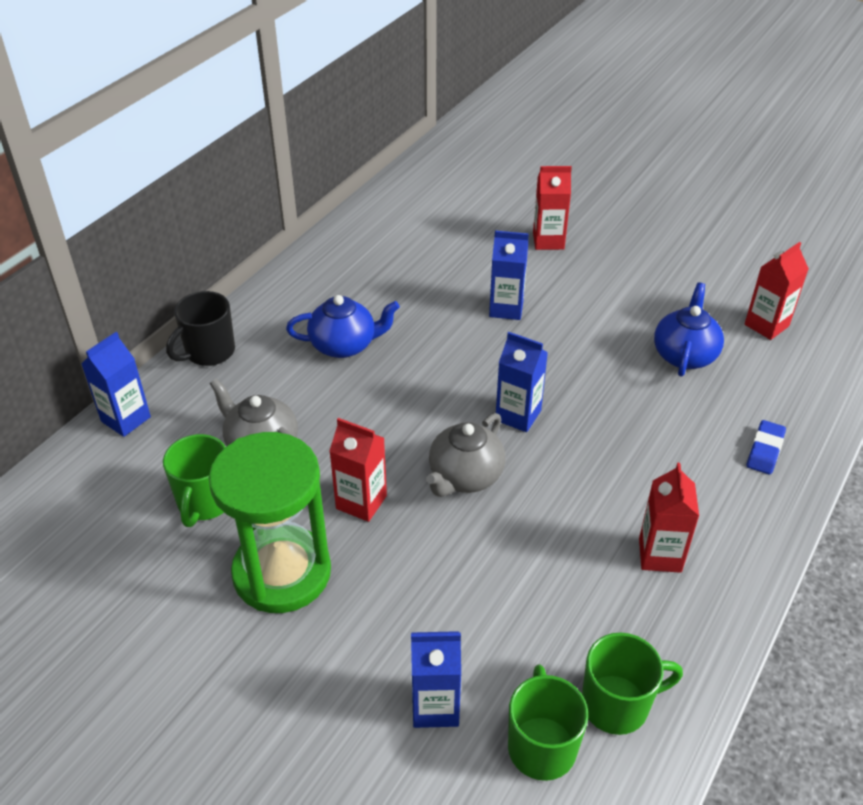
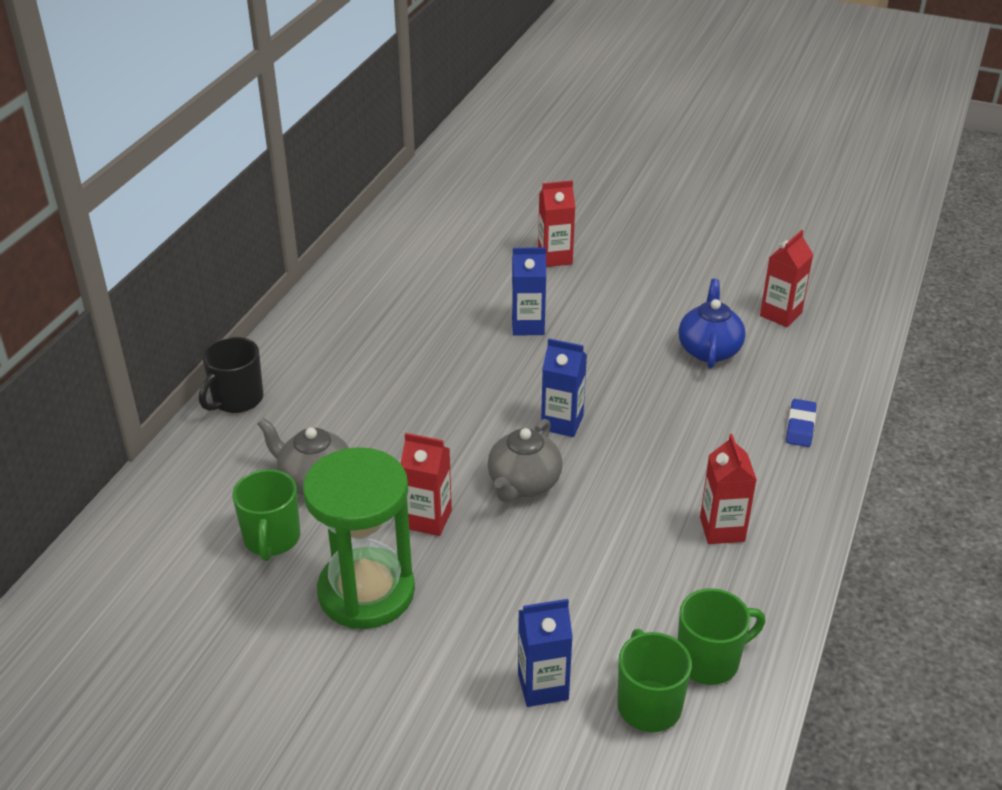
camera: 10 degrees left, 5 degrees down
(126, 419) = (168, 473): blue carton -> none
(344, 345) = (374, 378): blue teapot -> none

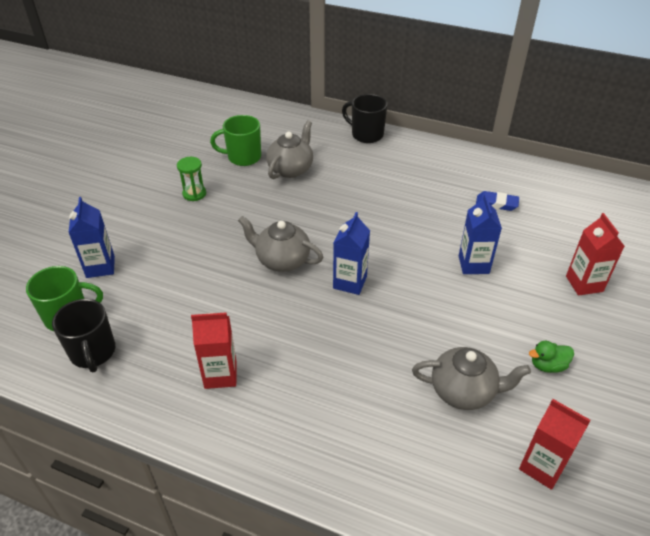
camera: 90 degrees right, 5 degrees up
(366, 592) = (194, 194): green hourglass -> green hourglass, size x0.41
(428, 519) = (251, 216): red carton -> none
(668, 296) = (547, 365): none -> green duck
(709, 349) = (464, 391): blue teapot -> grey teapot
(709, 660) = (93, 353): green mug -> black mug
(800, 426) = (351, 455): blue eraser -> blue eraser (496, 204)

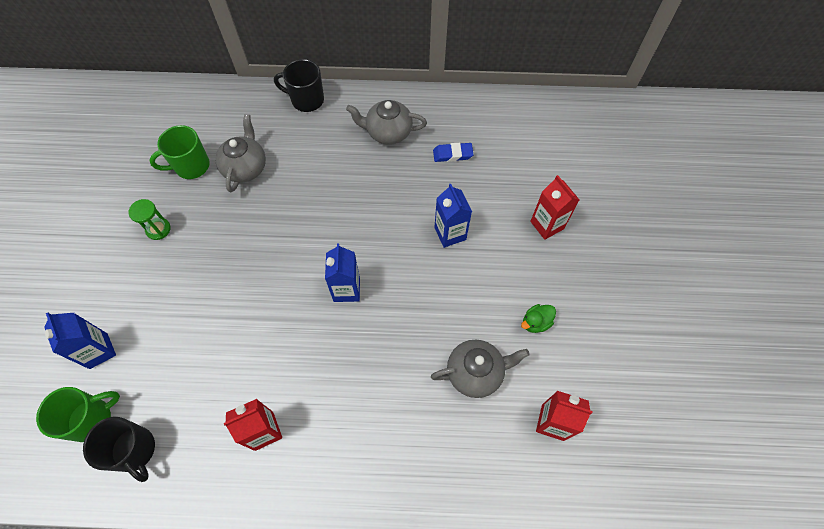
camera: 20 degrees left, 20 degrees up
(282, 260) = (275, 284): grey teapot -> grey teapot (388, 132)

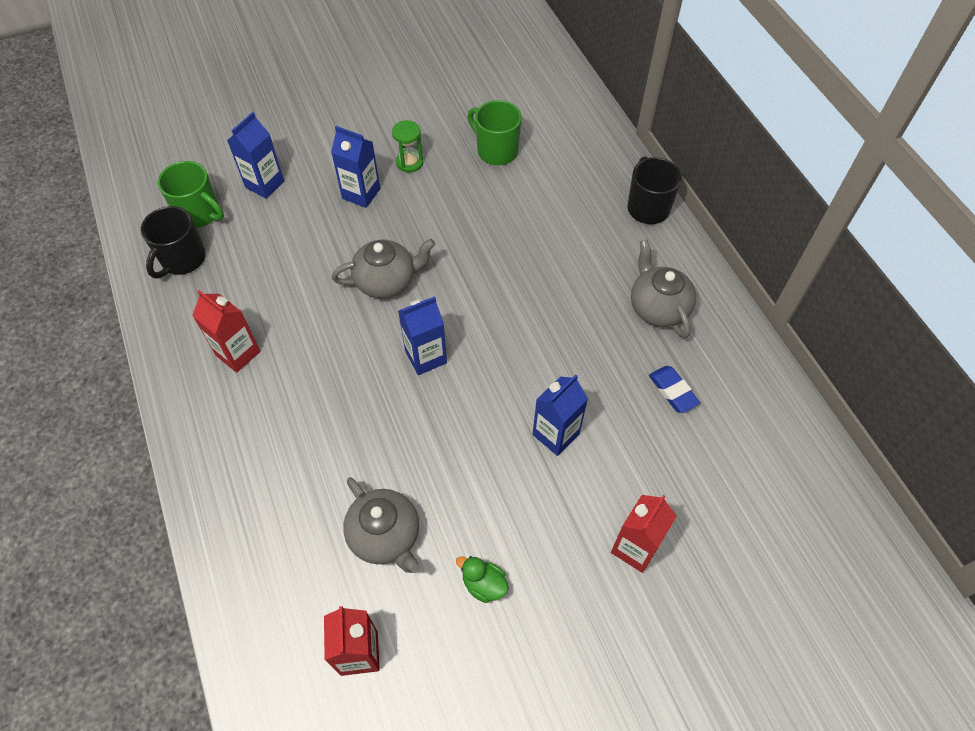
camera: 65 degrees right, 5 degrees down
(164, 277) = (361, 193): none -> blue carton
(245, 167) = (523, 196): grey teapot -> grey teapot (387, 281)

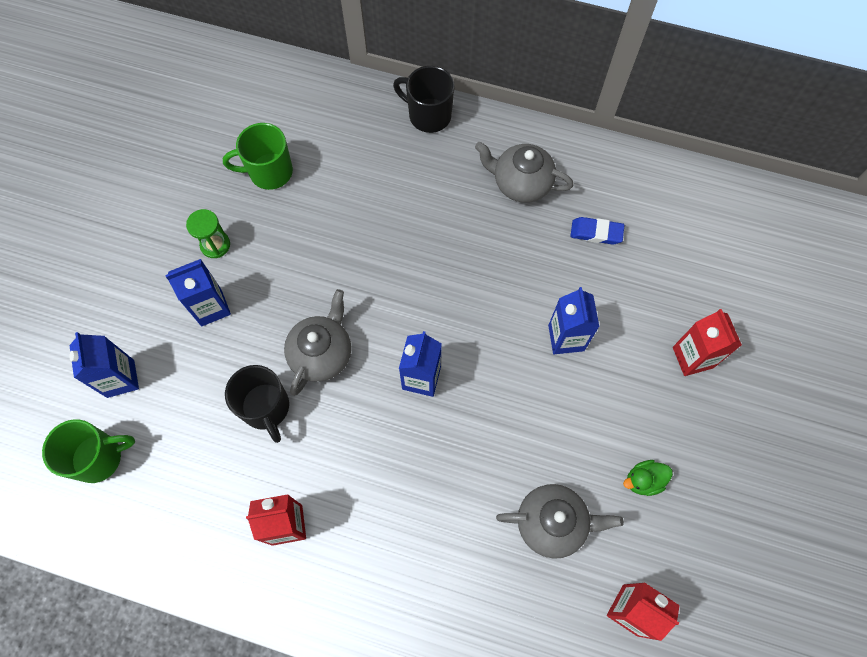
camera: 50 degrees left, 10 degrees up
(182, 260) = (139, 507): black mug -> black mug (266, 408)

